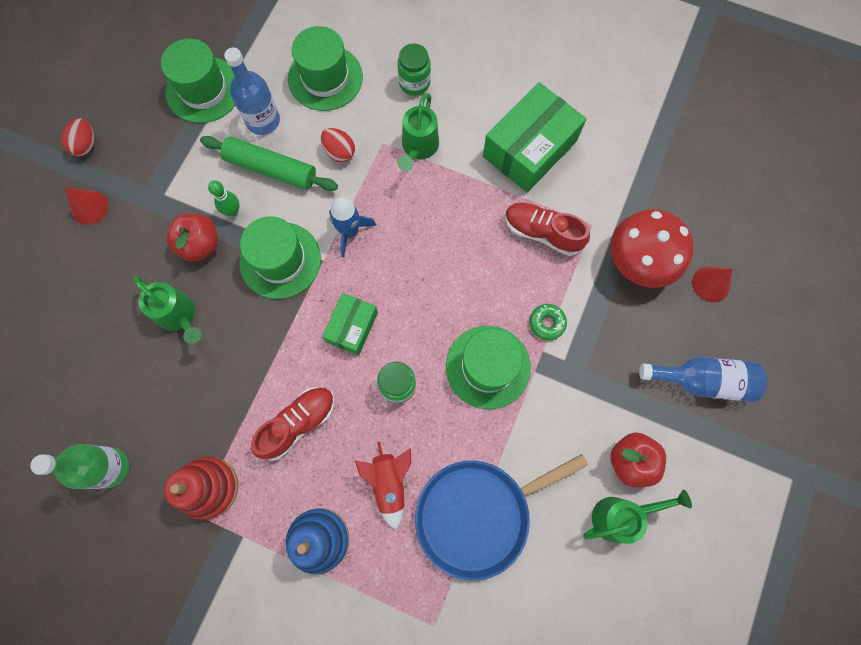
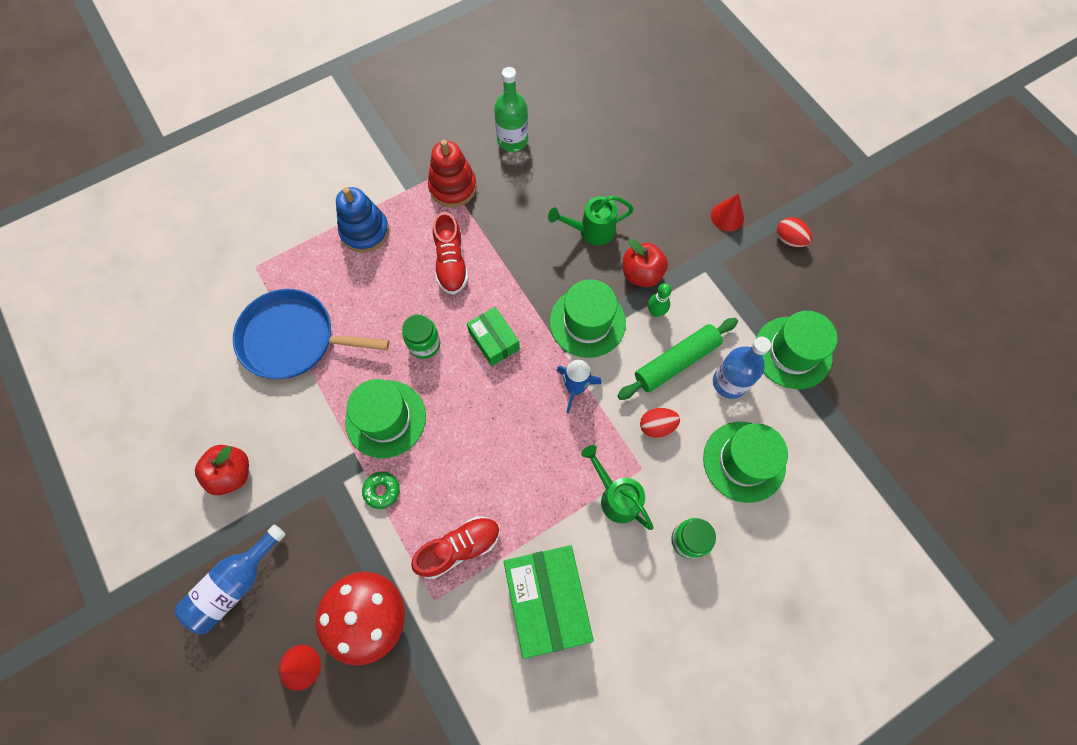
camera: 125 degrees right, 5 degrees down
(389, 483) = (363, 295): red rocket -> none
(478, 514) = (293, 339): blue pan -> blue pan turned 90 degrees counterclockwise
(620, 516) = (206, 435): green watering can -> none

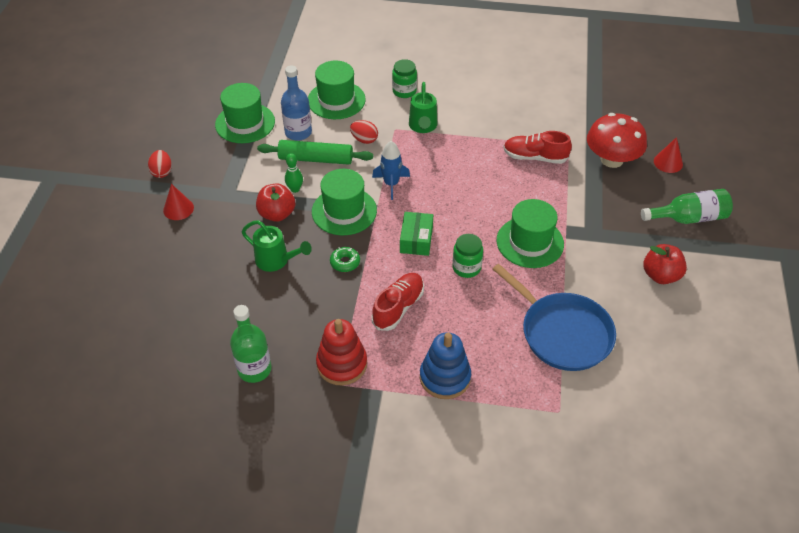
camera: 140 degrees left, 20 degrees down
(235, 584) = (689, 218): blue bottle -> green bottle
(382, 491) = (562, 208): green donut -> green donut (345, 262)
(547, 600) = (504, 112): green box -> none

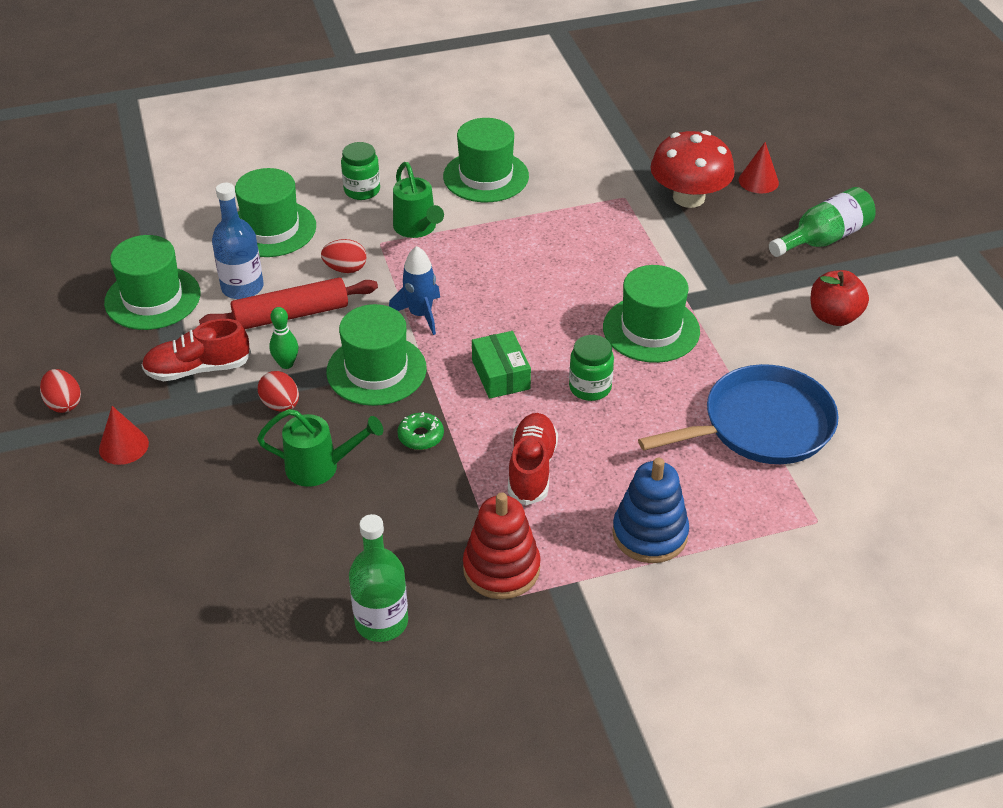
camera: 25 degrees left, 5 degrees down
(277, 214) = (281, 405): red apple -> red egg
(315, 159) = (291, 315): green rolling pin -> red rolling pin
(486, 105) = (486, 176): none -> green hat
(535, 157) = (591, 223): red shoe -> red shoe (198, 369)
(562, 333) = (761, 425): blue pan -> blue pan turned 45 degrees counterclockwise

